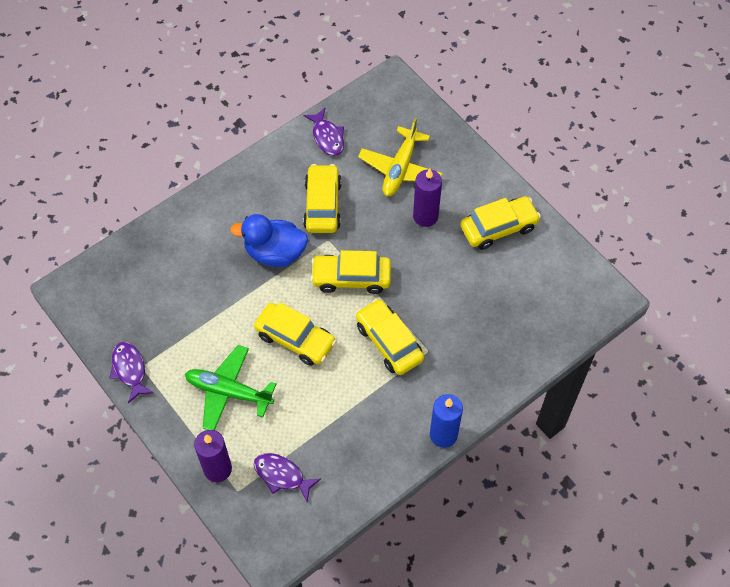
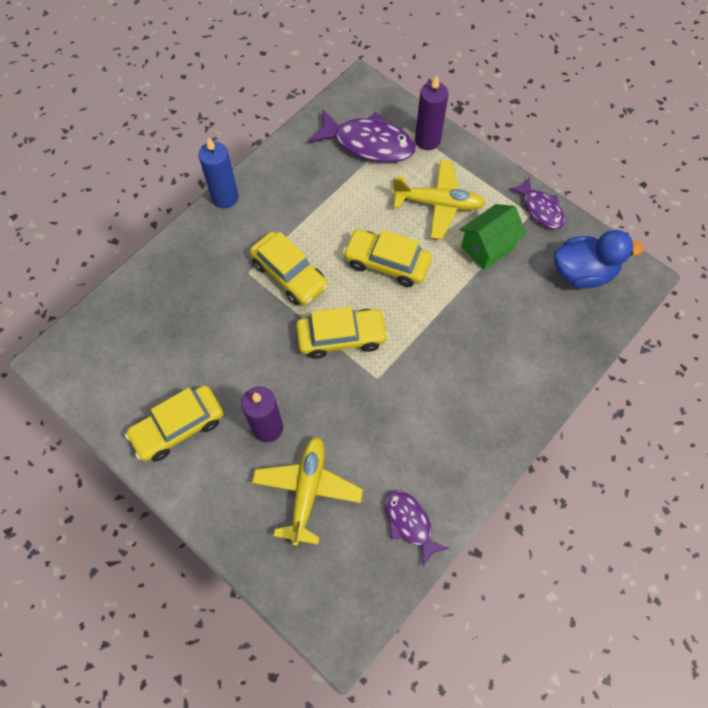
camera: 170 degrees right, 5 degrees up
(195, 339) = (488, 247): none -> green house
(228, 392) = (438, 204): green plane -> yellow plane
(275, 253) = (433, 352): blue duck -> blue duck (583, 272)
(282, 475) = (368, 143): purple fish -> purple fish, size x1.67
(322, 205) = (393, 422): yellow car -> none

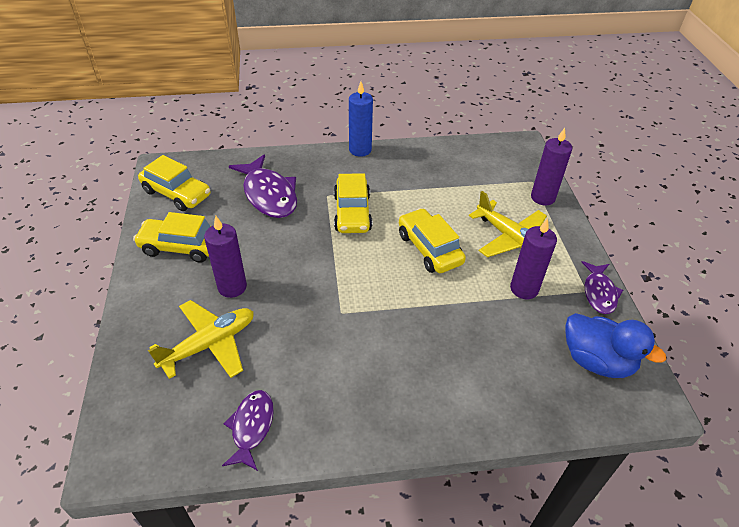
camera: 40 degrees right, 20 degrees down
(341, 337) = (345, 270): yellow car -> yellow car (177, 193)
(368, 143) = (493, 175): purple fish -> purple fish (269, 195)
(488, 247) = (524, 289): green house -> purple candle

